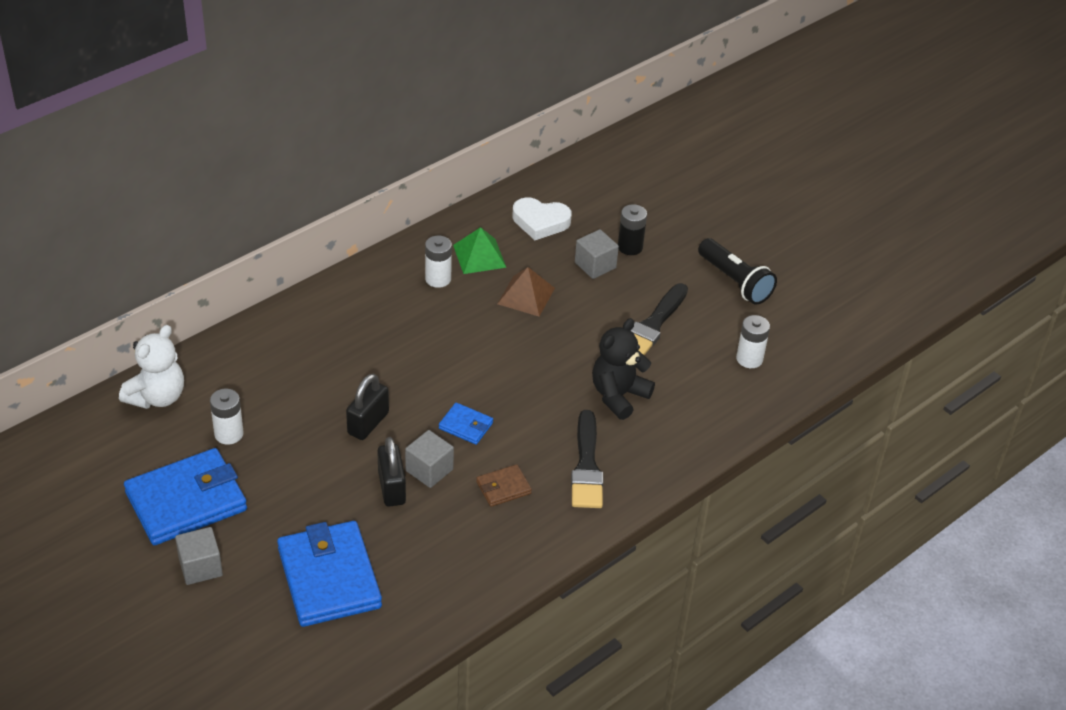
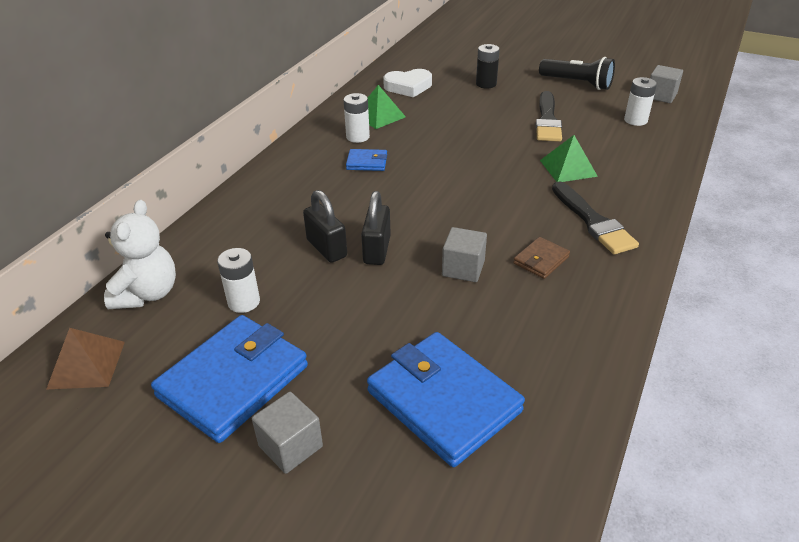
camera: 20 degrees left, 5 degrees down
(391, 488) = (440, 294): black padlock -> black padlock (326, 248)
(466, 426) = (466, 225): blue wallet -> blue wallet (367, 162)
(526, 296) = (436, 129): brown pyramid -> brown pyramid (87, 364)
(595, 265) = (471, 99): grey cube -> grey cube (661, 96)
(618, 395) = (568, 168): black teddy bear -> green pyramid

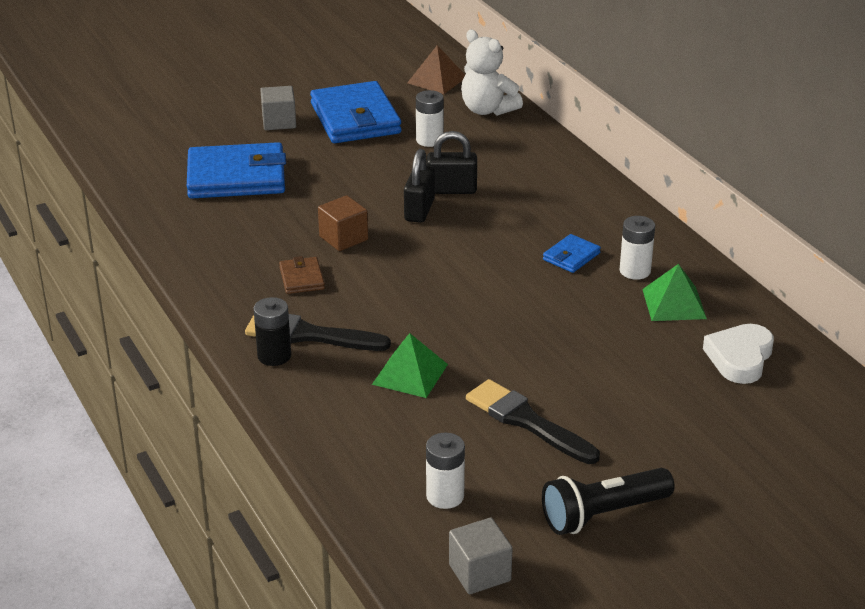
camera: 125 degrees right, 5 degrees down
(377, 250) = (419, 210): black padlock -> black padlock turned 60 degrees clockwise
(463, 268) = (343, 238): grey cube -> brown cube
(486, 84) = (685, 427): black battery -> black battery (274, 356)

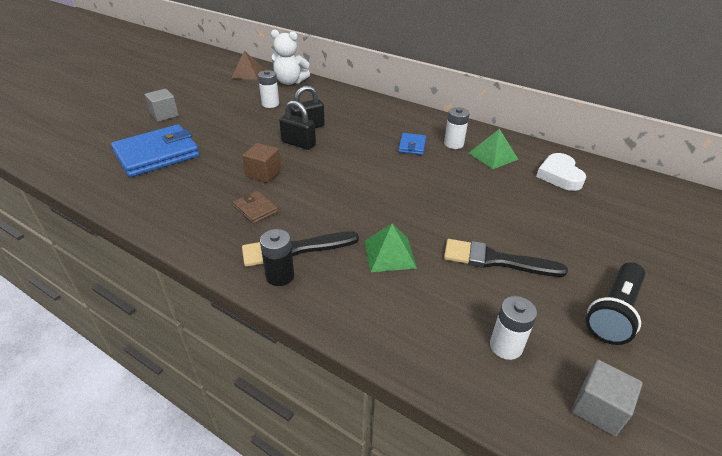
camera: 30 degrees left, 5 degrees up
(355, 118) = (214, 102): blue wallet -> none
(419, 210) = (298, 143): black padlock -> black padlock turned 45 degrees counterclockwise

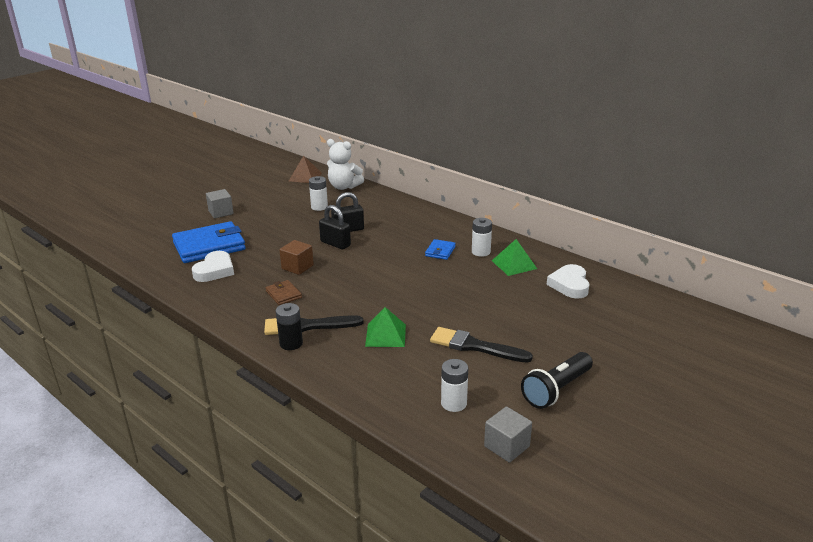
camera: 10 degrees right, 10 degrees down
(168, 184) = (215, 270): none -> white heart

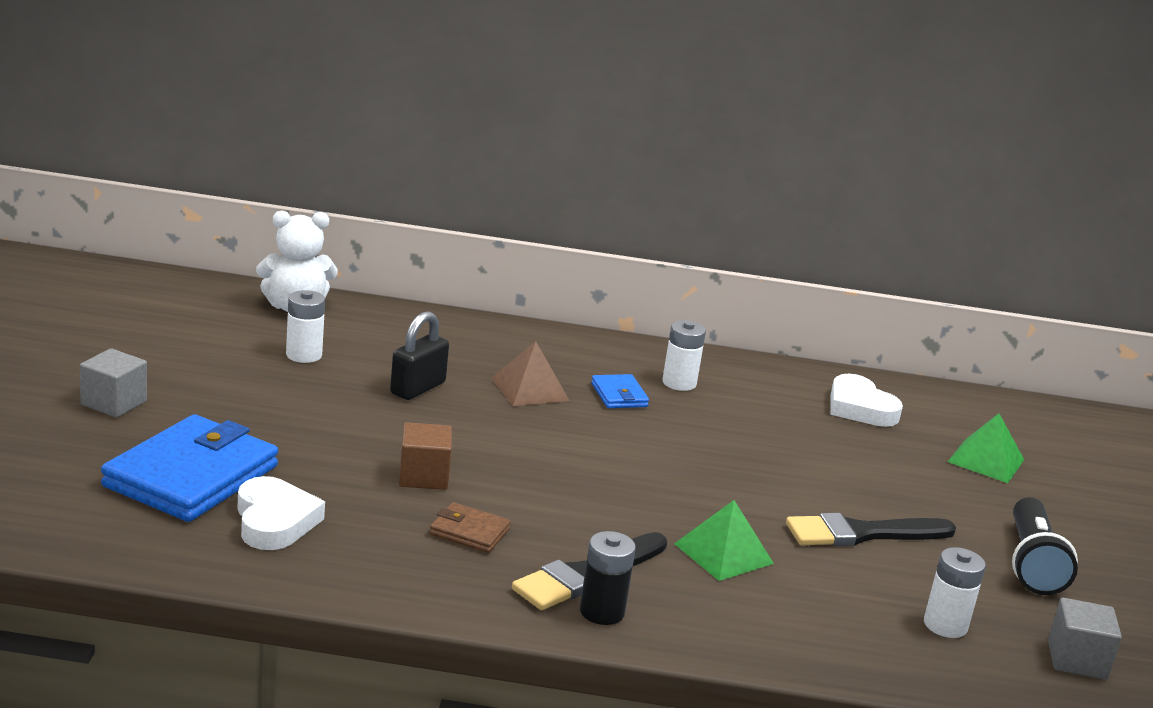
camera: 40 degrees left, 5 degrees down
(305, 177) = (190, 299): brown pyramid -> brown pyramid (530, 389)
(335, 244) = (430, 418): black padlock -> none
(514, 264) = (750, 393): green pyramid -> green pyramid (986, 460)

